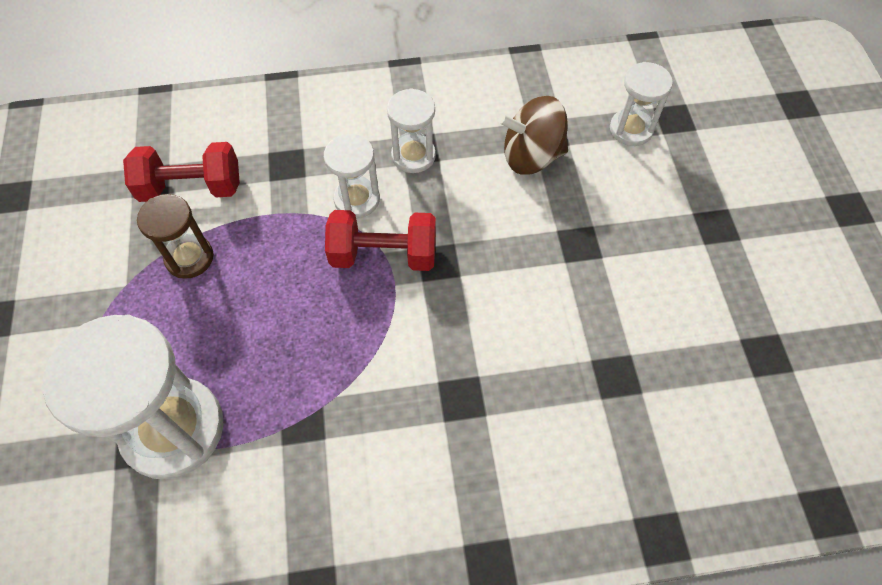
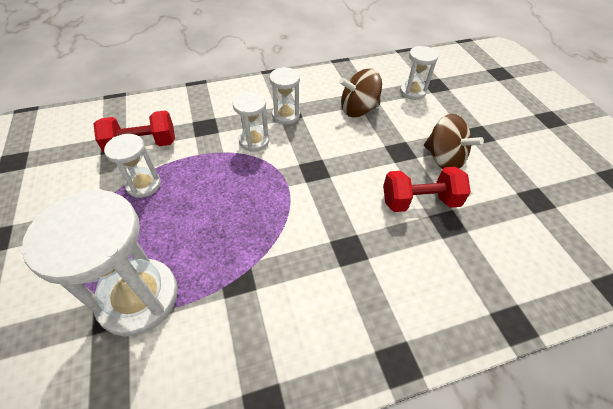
camera: 10 degrees left, 10 degrees down
(189, 258) = (144, 185): brown hourglass -> white hourglass
(383, 255) = (277, 170): red dumbbell -> red dumbbell (419, 201)
(643, 265) = (443, 159): none -> brown spinning top

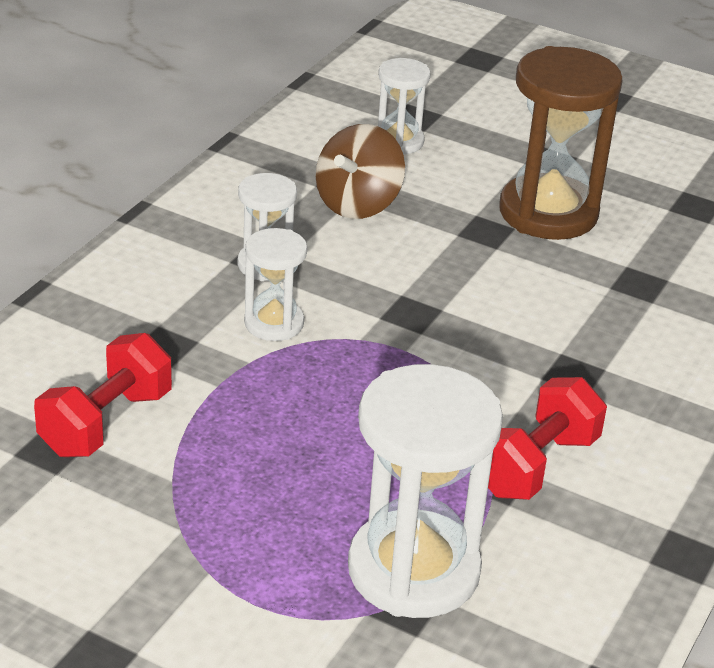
camera: 45 degrees left, 15 degrees down
(144, 185) = (204, 466): white hourglass -> none
(419, 201) = (582, 277): red dumbbell -> red dumbbell (536, 465)
(443, 159) = (548, 213): brown spinning top -> brown hourglass

